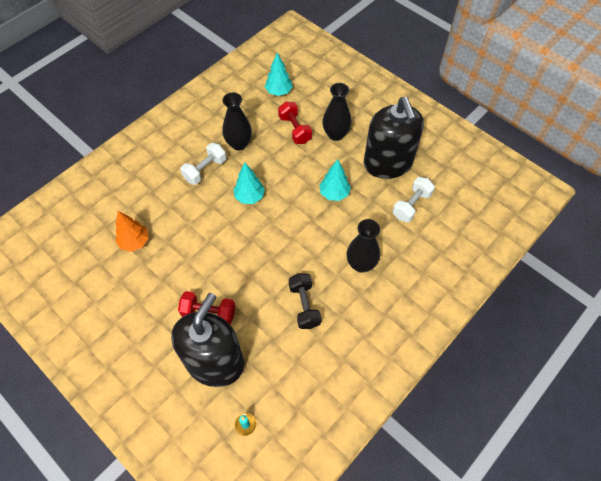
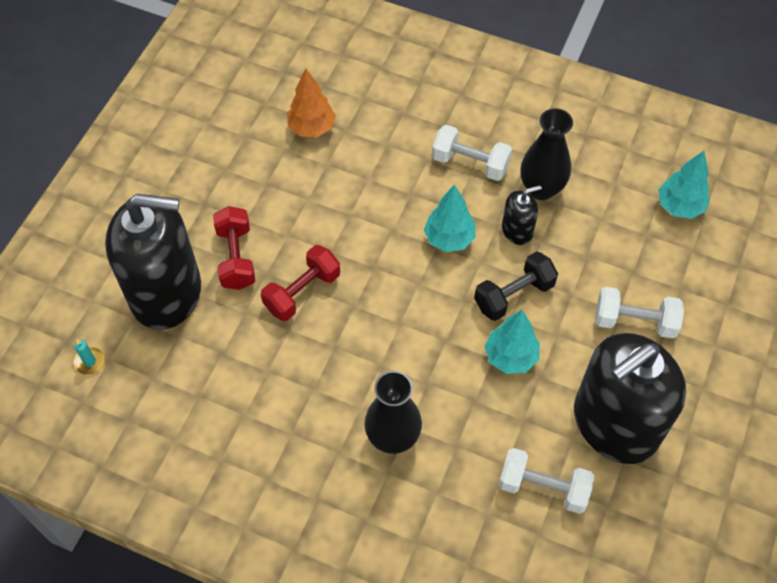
camera: 70 degrees right, 0 degrees up
(259, 164) = (517, 230): none -> black soap dispenser
(295, 129) = (612, 257): red dumbbell -> red dumbbell (302, 292)
(304, 305) = (290, 377): black dumbbell -> black dumbbell (513, 295)
(335, 134) = (634, 321): black vase -> white dumbbell

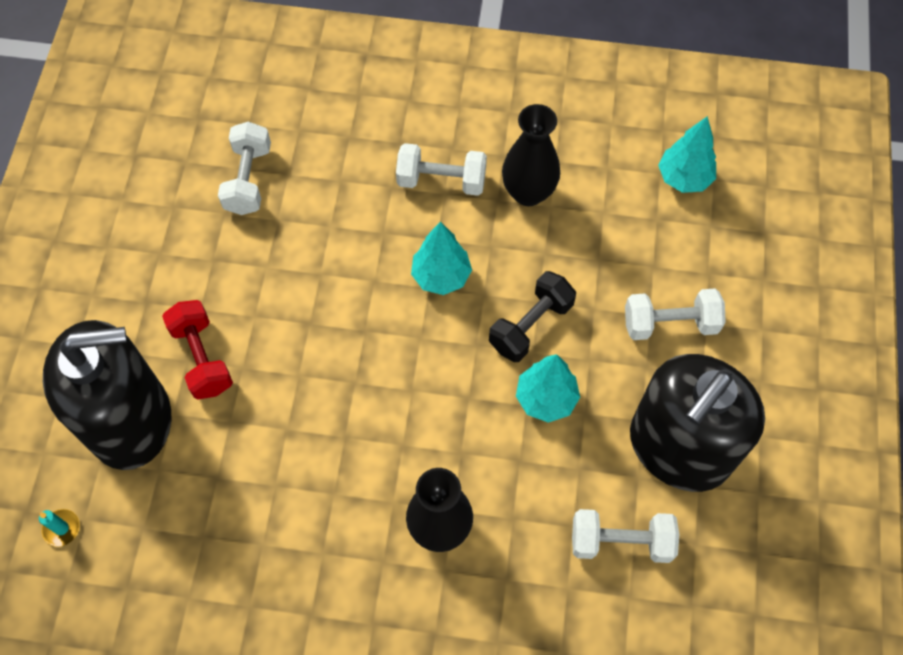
camera: 15 degrees left, 5 degrees up
(302, 292) = (290, 380): red dumbbell -> none
(311, 128) = (248, 179): orange tree -> white dumbbell
(517, 230) = (514, 248): black soap dispenser -> none

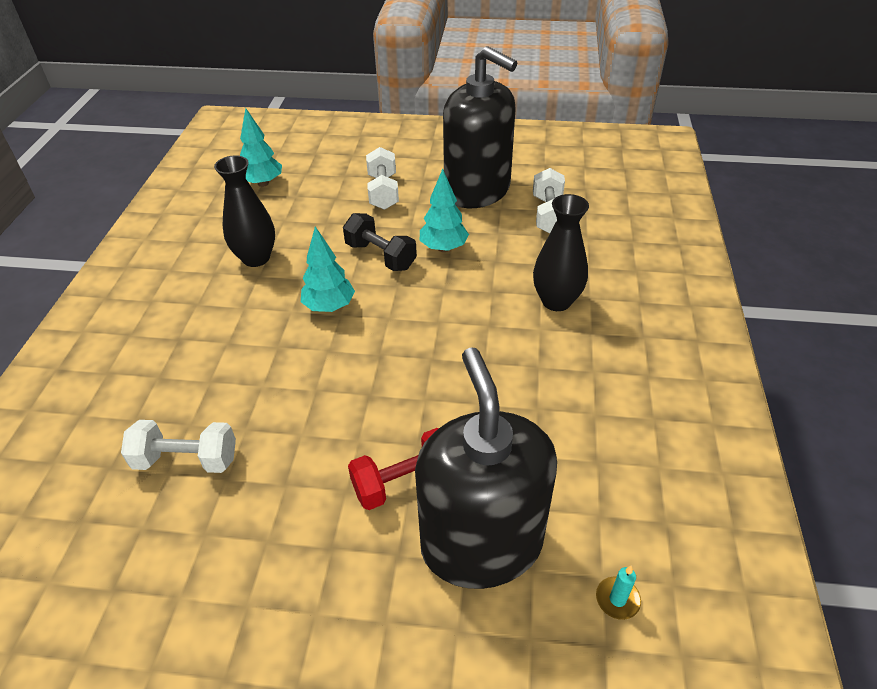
camera: 90 degrees left, 20 degrees down
(441, 180) = (230, 309): white dumbbell -> none

